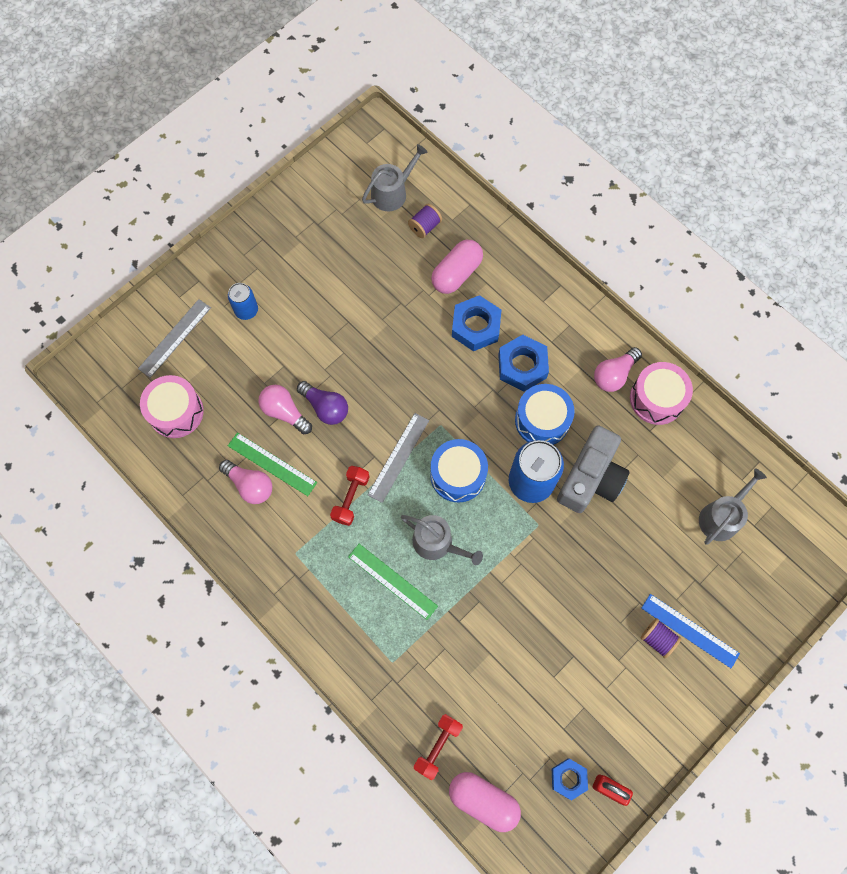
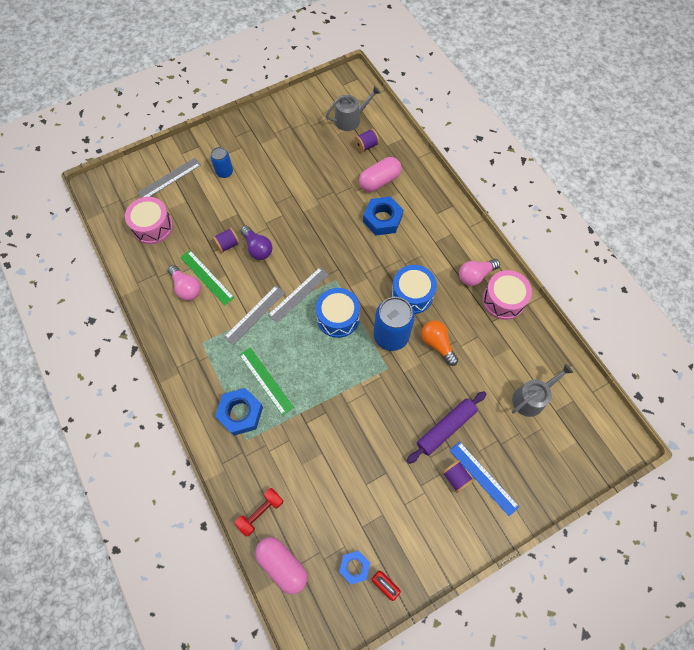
camera: 15 degrees right, 5 degrees down
(284, 412) = (228, 244): pink light bulb -> purple spool
(351, 498) = (255, 314): red dumbbell -> grey ruler
(437, 543) = (307, 362): grey watering can -> none
(522, 366) = (408, 254): blue nut -> blue nut (240, 413)
(591, 478) = (437, 344): grey camera -> orange light bulb
(629, 582) = (445, 428): none -> purple rolling pin

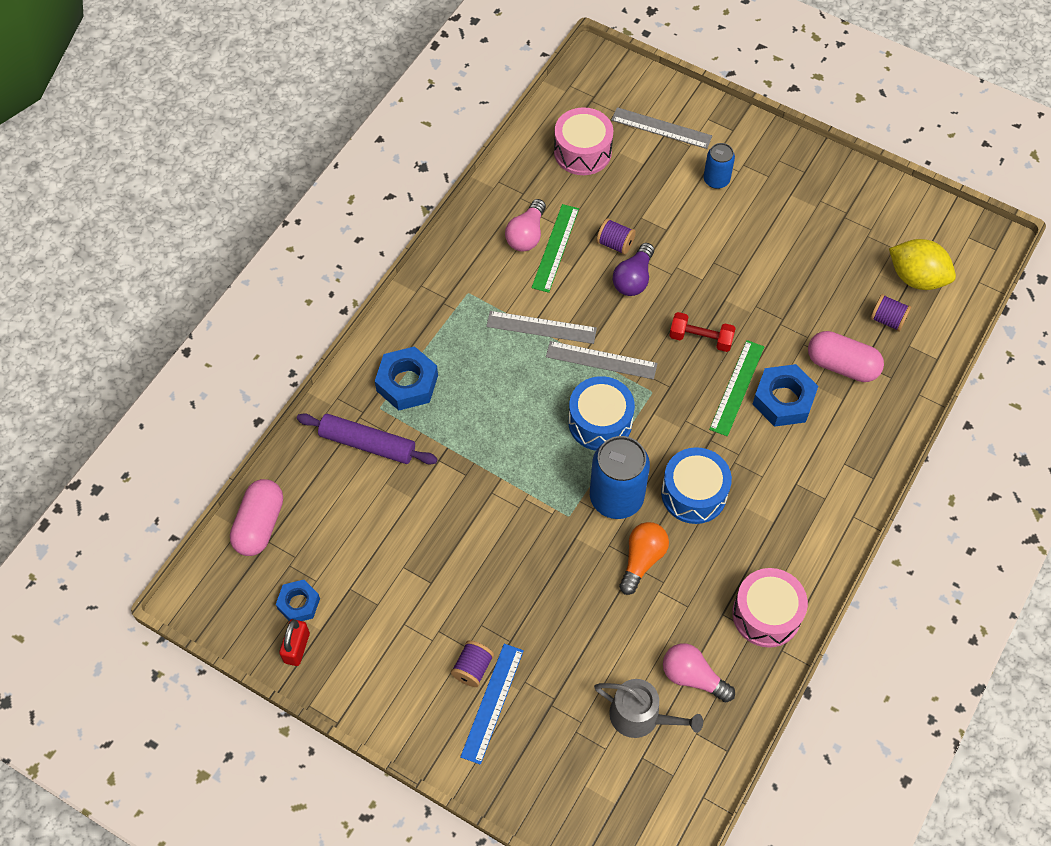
camera: 60 degrees right, 5 degrees down
(260, 512) = (304, 470): red dumbbell -> red dumbbell (700, 338)
(266, 381) = (464, 387): green ruler -> green ruler (736, 387)
(351, 119) = (916, 278): grey watering can -> yellow lemon
(445, 428) = (531, 625): purple rolling pin -> purple rolling pin (367, 444)
(475, 275) = (779, 560): pink light bulb -> pink light bulb (693, 677)

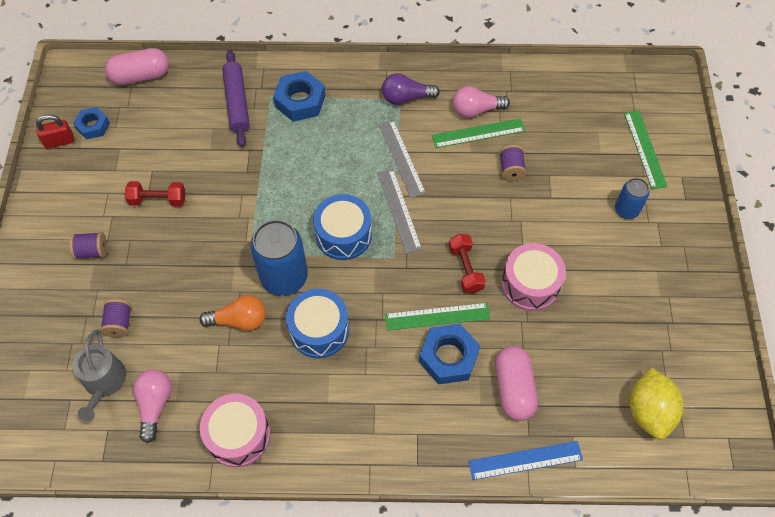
camera: 60 degrees right, 0 degrees up
(447, 576) = (158, 200): none -> red dumbbell
(492, 703) = (70, 277): blue ruler -> blue ruler (525, 460)
(582, 152) = (579, 109): pink drum -> pink drum (530, 284)
(633, 279) = (488, 197): purple light bulb -> purple light bulb (406, 98)
(661, 128) = (644, 149): grey ruler -> green ruler
(887, 320) = (586, 405): purple spool -> purple spool (119, 323)

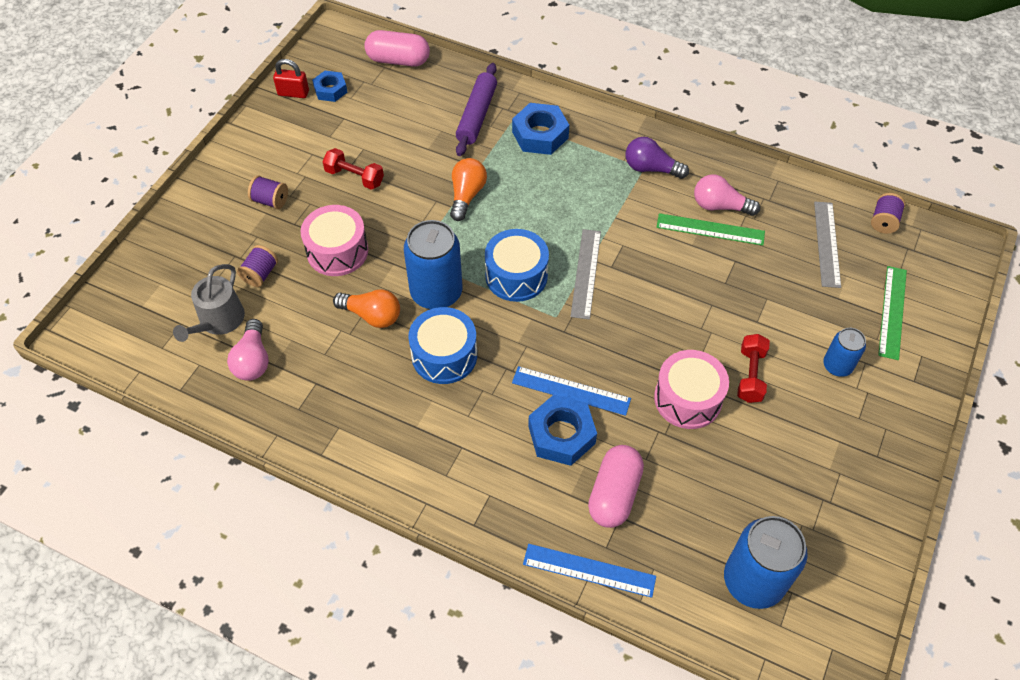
camera: 25 degrees right, 5 degrees down
(155, 405) = (253, 360): pink light bulb -> pink light bulb turned 150 degrees clockwise
(238, 435) = (314, 421): pink drum -> pink drum (337, 251)
(265, 179) = (466, 195): none -> orange light bulb
(401, 158) = (615, 224): grey ruler -> grey ruler (827, 244)
(437, 316) = (571, 390): green ruler -> blue ruler
(465, 269) = (625, 356): red dumbbell -> red dumbbell (750, 375)
(511, 169) = (727, 278): purple spool -> purple spool (883, 221)
(649, 411) = (753, 581): yellow lemon -> blue can

